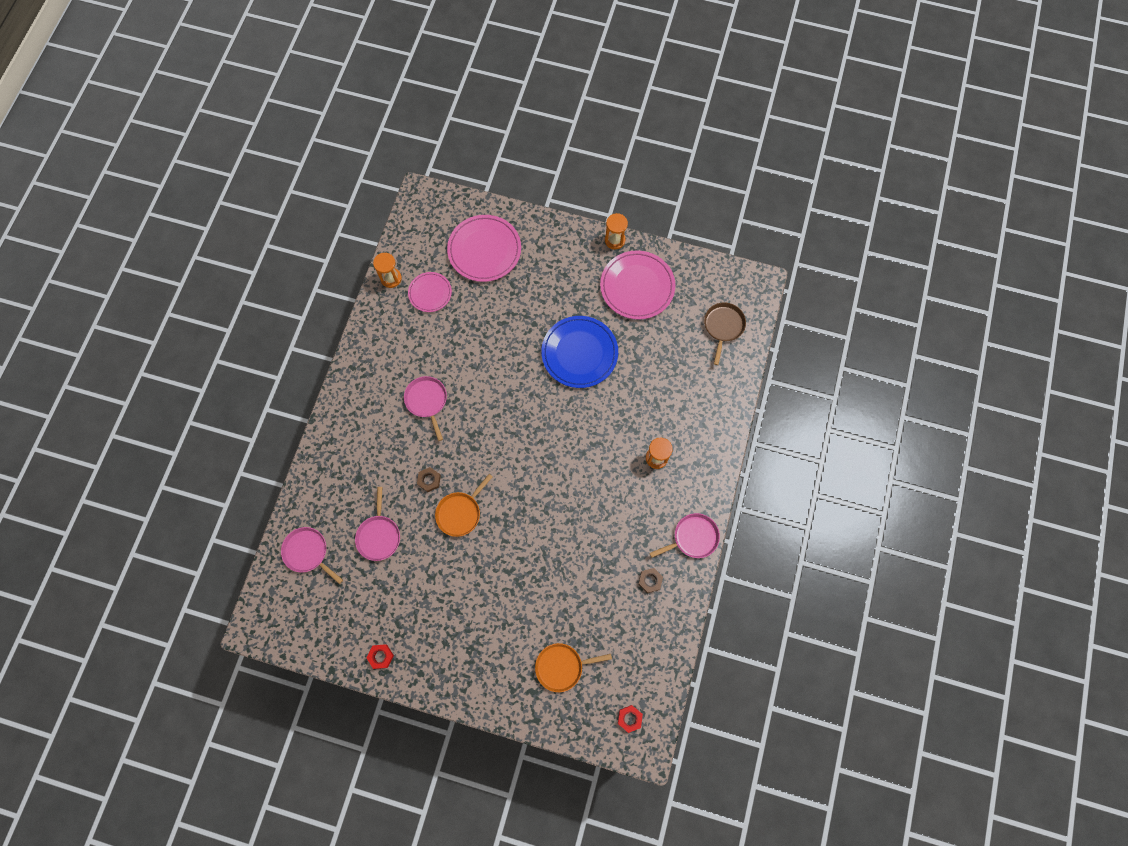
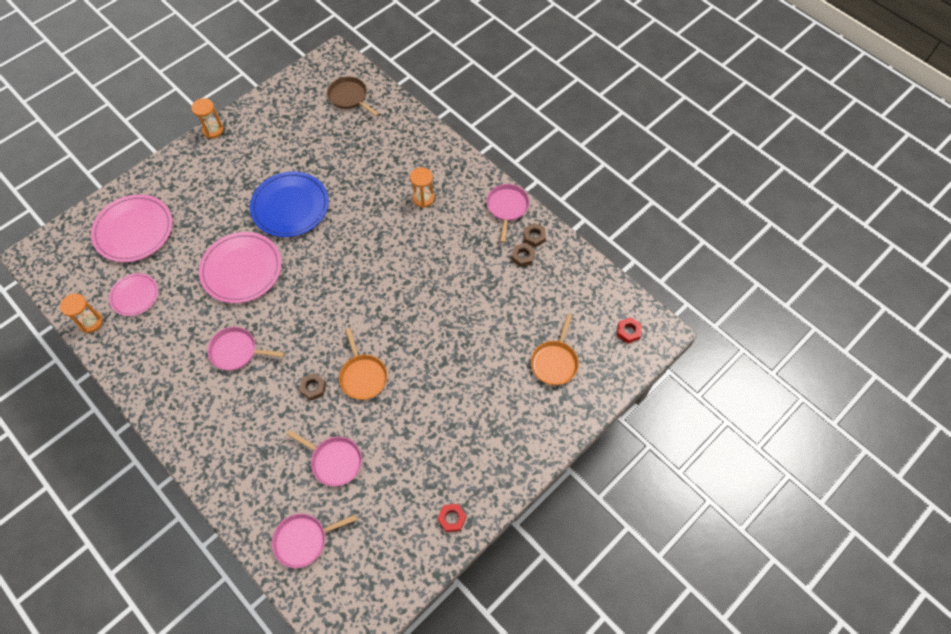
camera: 60 degrees left, 10 degrees down
(637, 287) = (267, 136): pink plate -> pink plate (241, 269)
(677, 579) = (534, 237): none -> brown nut

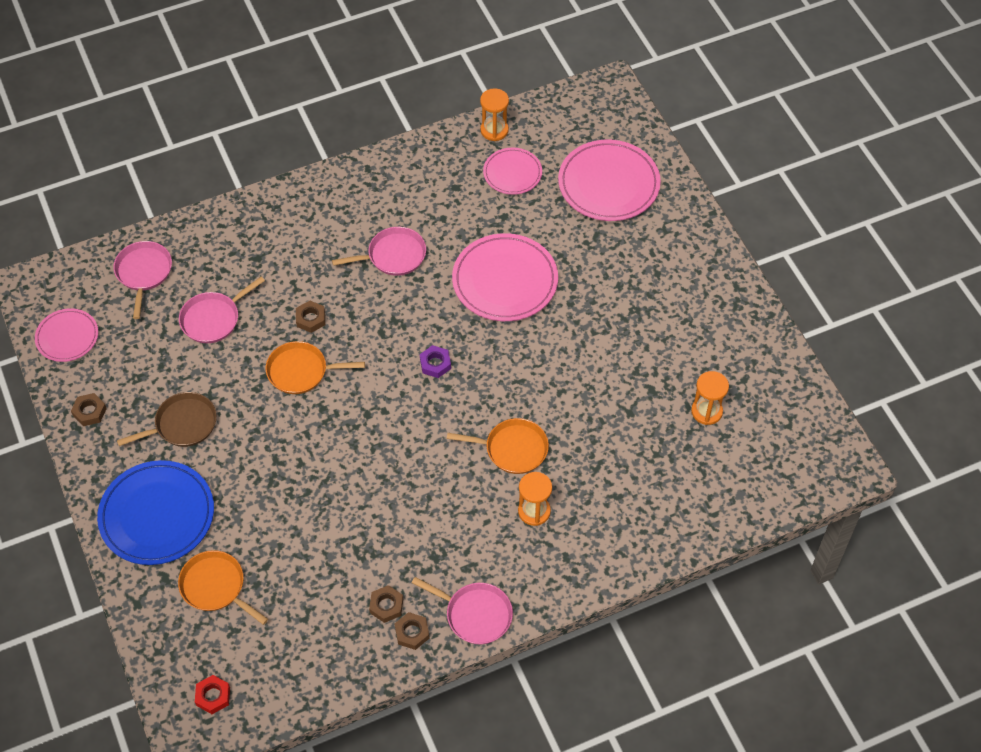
camera: 110 degrees right, 5 degrees down
(213, 130) = (747, 290): orange hourglass -> orange hourglass (706, 411)
(236, 351) = (393, 256): pink pan -> pink pan turned 45 degrees clockwise
(290, 206) = (581, 351): blue plate -> blue plate (157, 515)
(328, 290) = (435, 364): none -> purple nut
(349, 97) = (756, 467): brown pan -> brown pan (182, 424)
(381, 223) = (512, 449): none -> orange pan
(388, 574) = (67, 337): none -> pink plate
(452, 518) = (89, 412): red nut -> brown nut

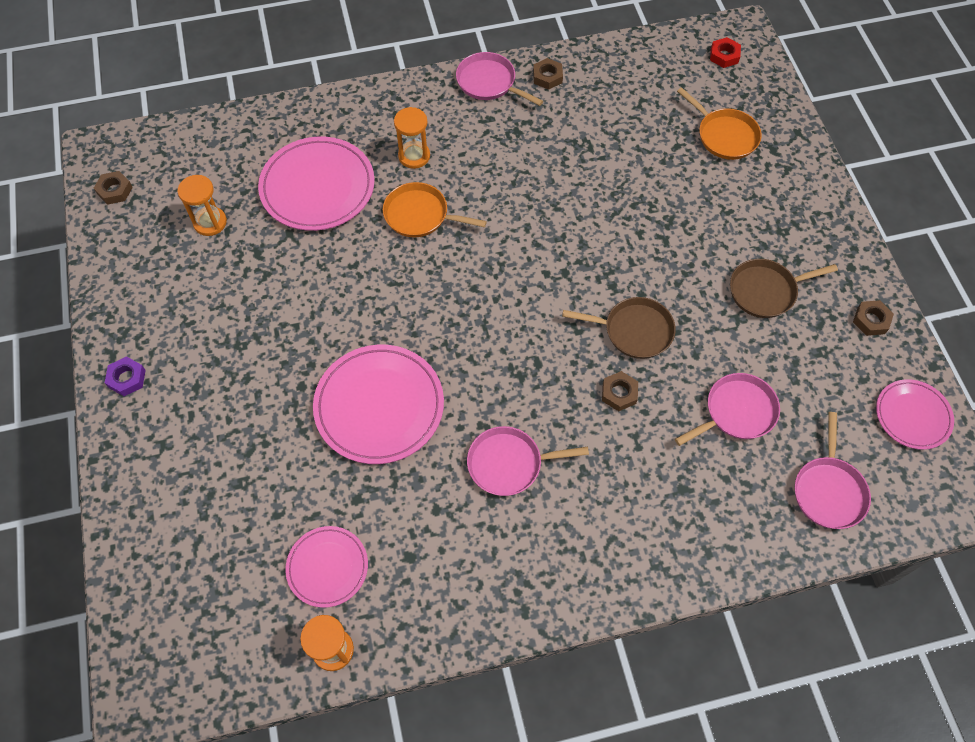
camera: 170 degrees left, 5 degrees up
(157, 515) = (785, 204): blue plate -> none
(301, 371) = (634, 331): orange pan -> brown pan
(386, 606) = (567, 99): brown nut -> brown nut (115, 190)
(435, 364) = (482, 316): purple nut -> purple nut (127, 378)
(608, 184) = (206, 527): pink plate -> pink plate (317, 187)

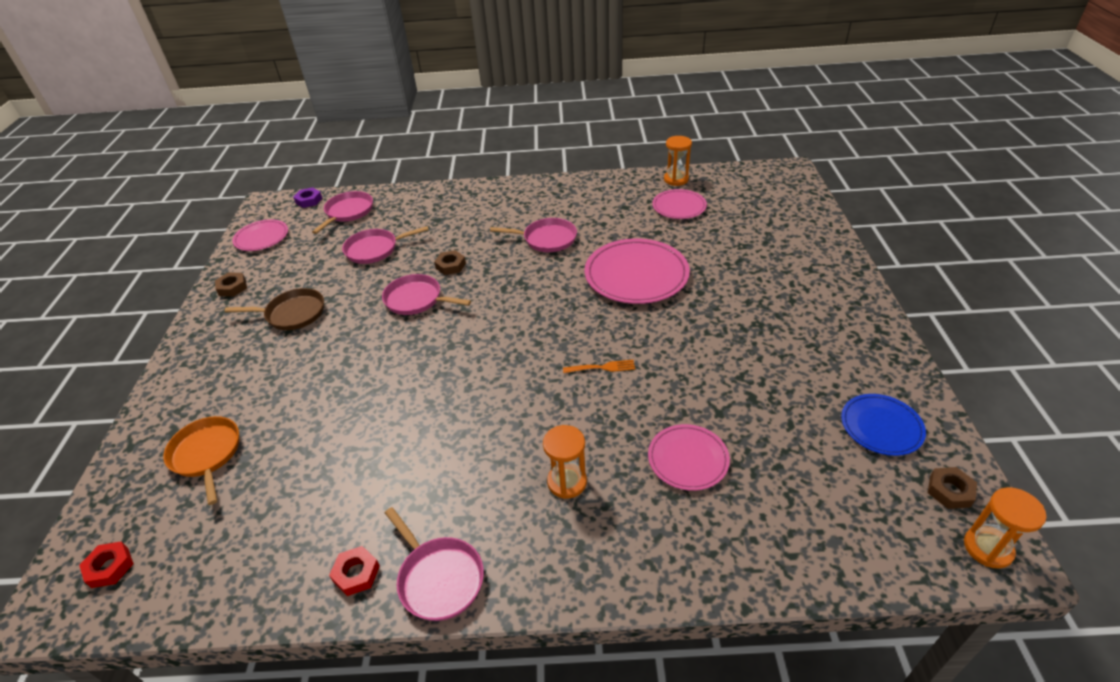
camera: 165 degrees left, 20 degrees down
(127, 378) = (857, 311): purple nut -> purple nut (309, 200)
(149, 239) = (881, 427): none -> blue plate
(210, 222) = (813, 435): orange hourglass -> orange hourglass (988, 548)
(317, 187) = (688, 459): pink plate -> pink plate, size x0.58
(402, 266) = (601, 368): none -> orange fork
(420, 215) = (574, 413): orange pan -> none
(547, 77) = (356, 573): brown nut -> red nut
(634, 331) = (416, 299): brown pan -> pink pan

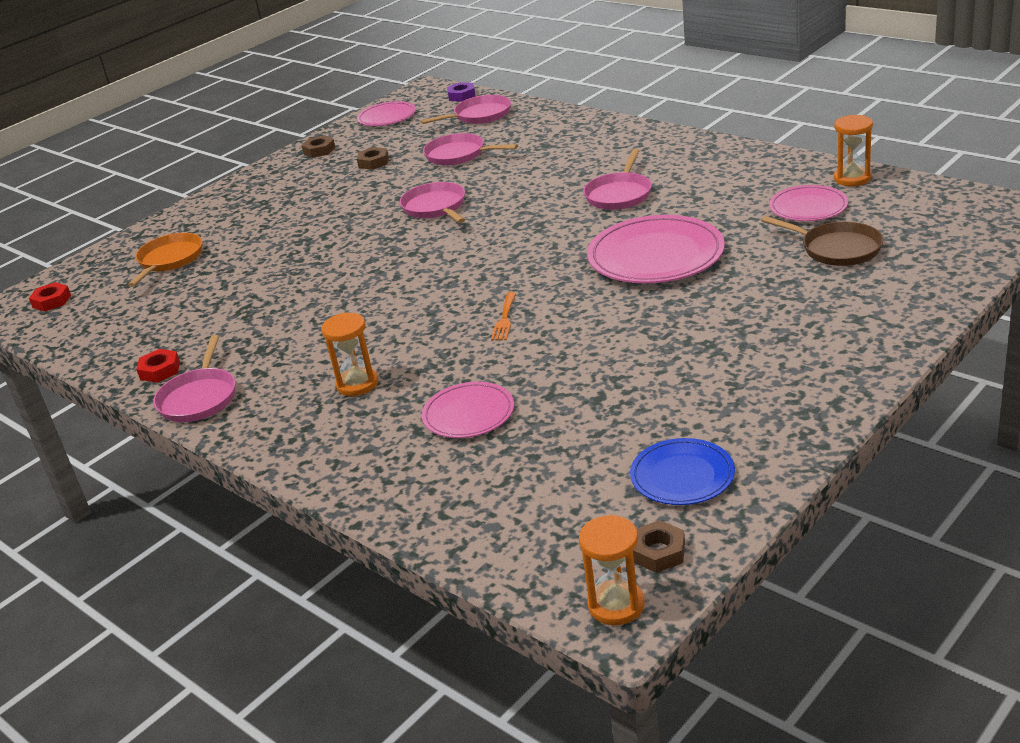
camera: 45 degrees right, 10 degrees down
(292, 314) = (334, 185): brown pan -> brown pan (837, 249)
(450, 266) = (500, 189): brown nut -> brown nut (373, 162)
(546, 239) = (619, 194): pink pan -> pink pan turned 60 degrees clockwise
(601, 368) = (504, 318): orange fork -> orange fork turned 60 degrees clockwise

